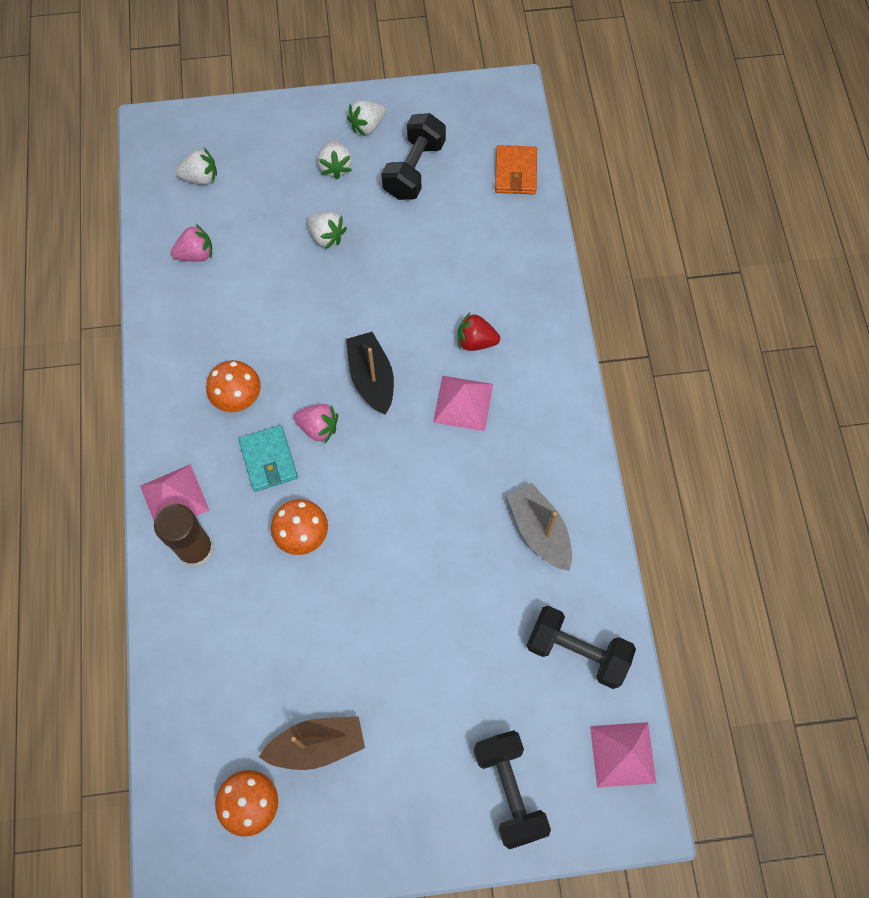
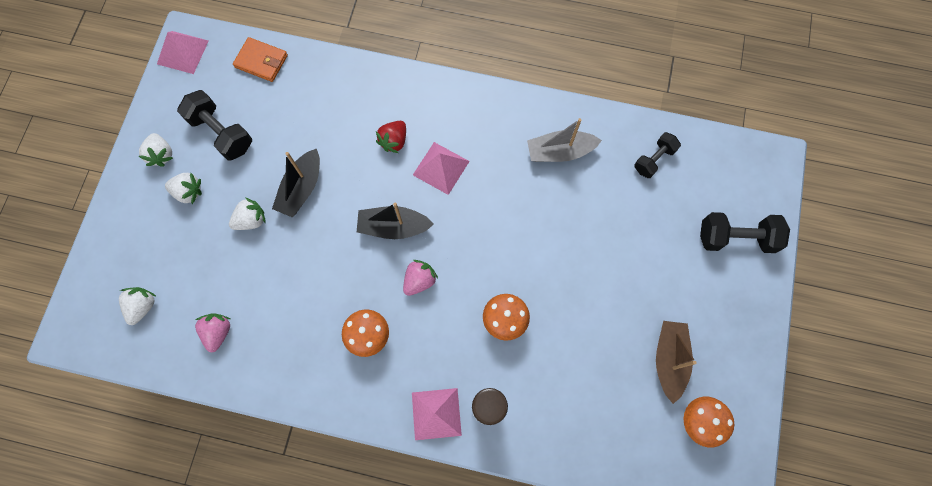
camera: 70 degrees left, 5 degrees up
(268, 460) = (432, 328): turquoise wallet -> none
(381, 270) = (301, 188): none -> black boat
(577, 651) = (654, 160): black dumbbell -> black dumbbell, size x0.64
(623, 754) = (731, 157): pink pyramid -> pink pyramid (183, 52)

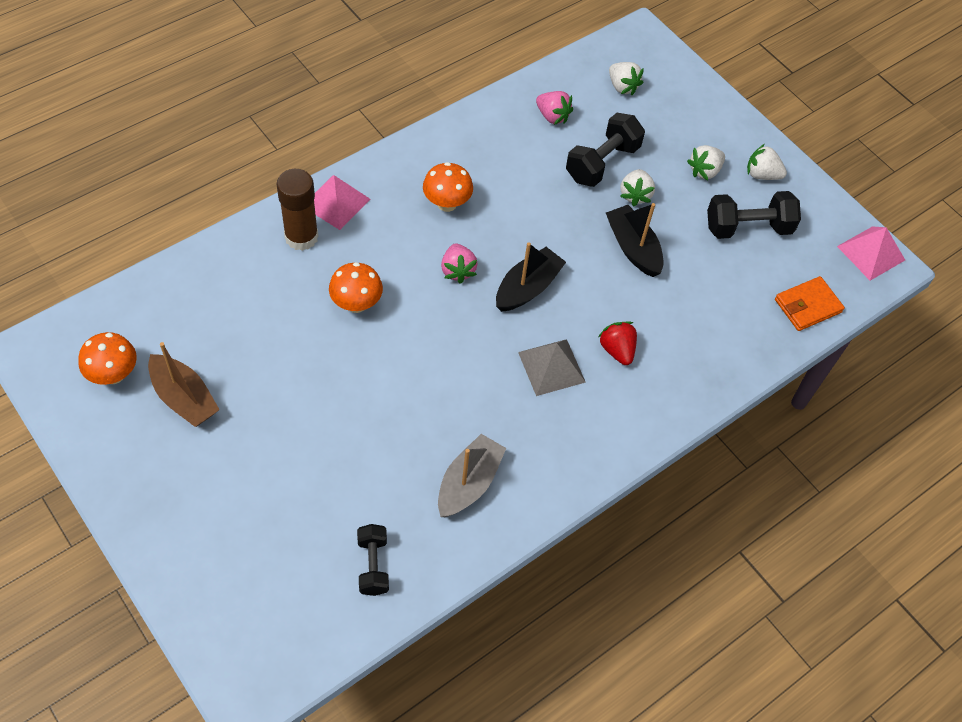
camera: 125 degrees right, 15 degrees down
(441, 168) = (551, 367): pink pyramid -> grey pyramid
(736, 238) = (217, 565): black dumbbell -> black dumbbell (602, 163)

